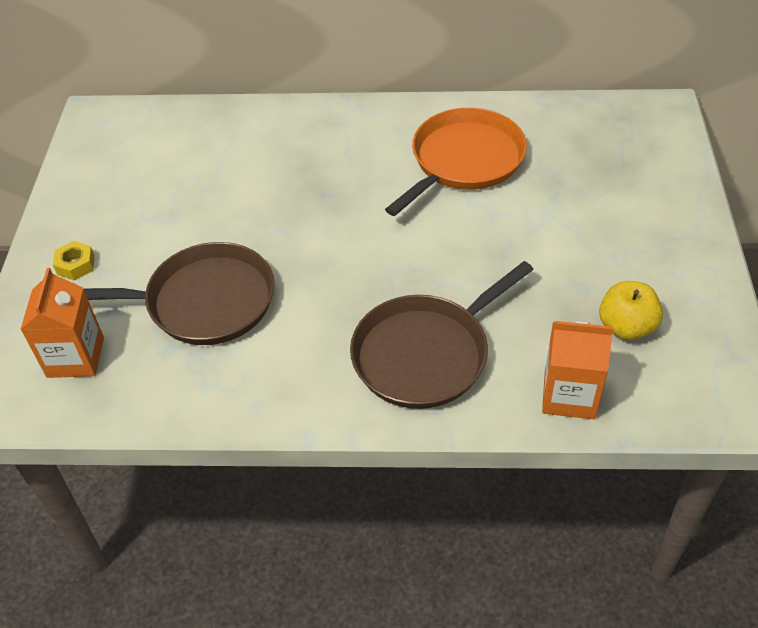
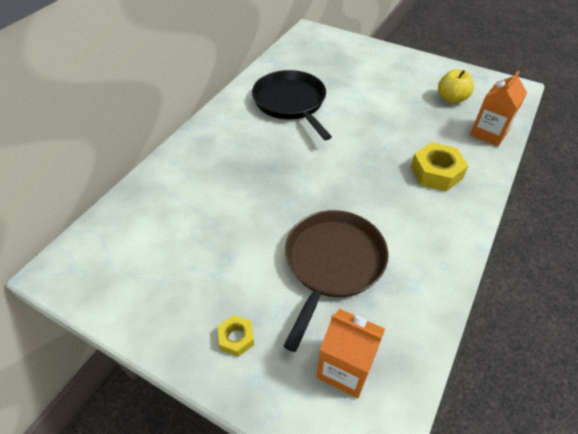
camera: 65 degrees left, 0 degrees up
(426, 353) = (436, 172): brown pan -> yellow nut
(464, 161) = (291, 103): orange pan -> black pan

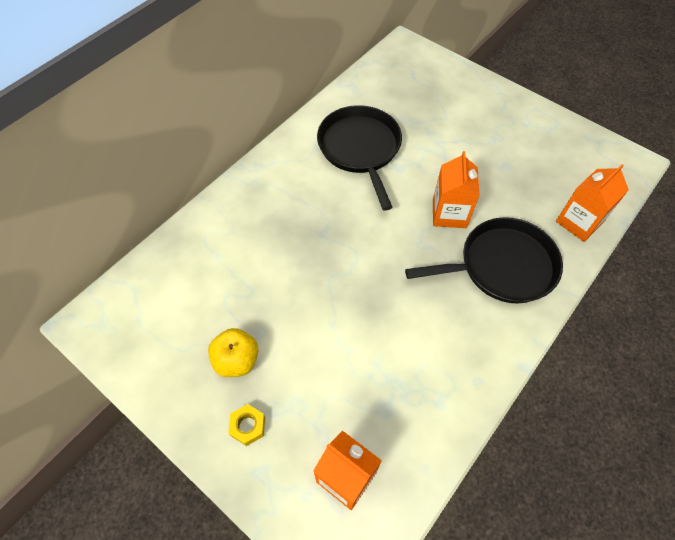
camera: 10 degrees right, 10 degrees up
(332, 263) = (360, 360): brown pan -> none
(380, 140) = (449, 213): none -> orange carton
(436, 172) = (502, 266): yellow nut -> black pan
(451, 99) = (549, 167): yellow apple -> yellow apple (237, 360)

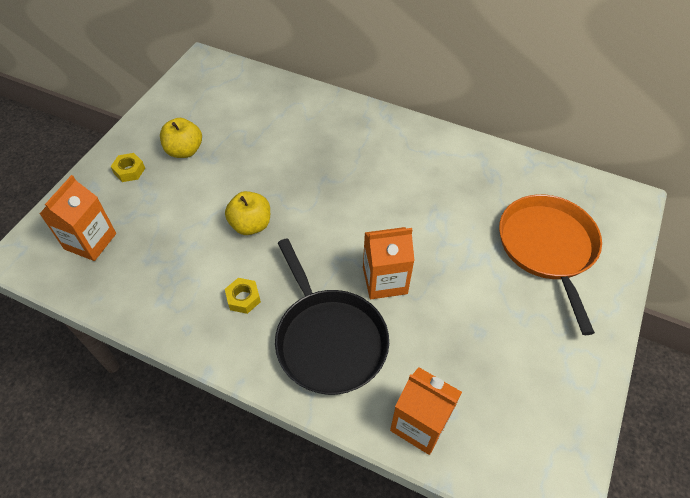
camera: 75 degrees right, 5 degrees down
(360, 149) = (443, 188): black pan -> none
(363, 307) = (251, 225): none -> yellow apple
(437, 104) = (548, 248): none -> orange pan
(450, 326) = (243, 298): none -> yellow nut

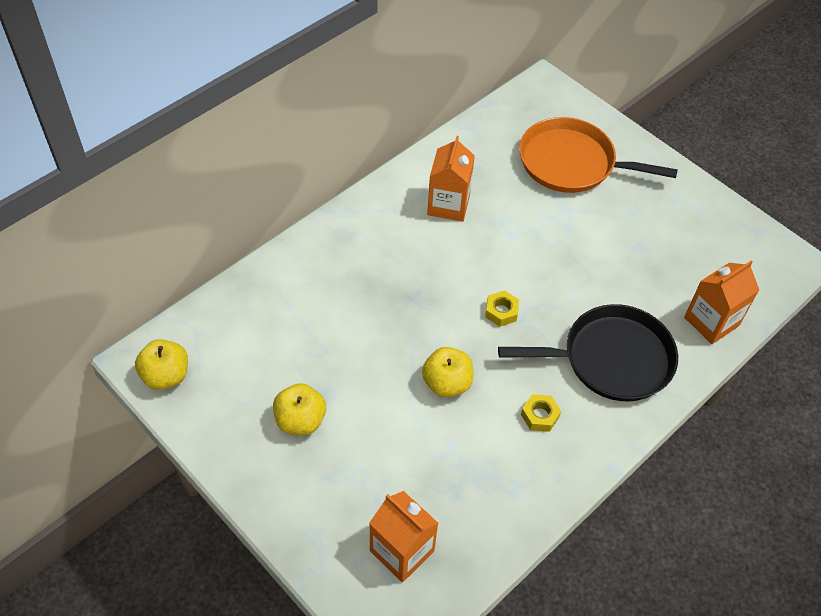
camera: 70 degrees left, 0 degrees up
(129, 171) = (305, 488): yellow nut -> yellow nut (501, 312)
(196, 76) = (166, 376): none -> yellow apple
(385, 280) = (562, 293): orange carton -> orange carton (448, 205)

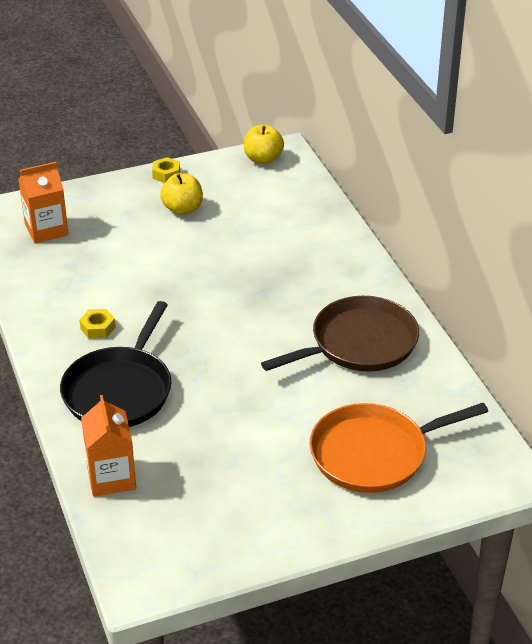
camera: 115 degrees right, 15 degrees down
(447, 383) = (164, 287): yellow apple -> none
(448, 205) = (359, 344): orange carton -> brown pan
(501, 312) = (214, 339): yellow nut -> yellow nut (166, 174)
(572, 163) = (374, 453): orange pan -> orange pan turned 150 degrees counterclockwise

